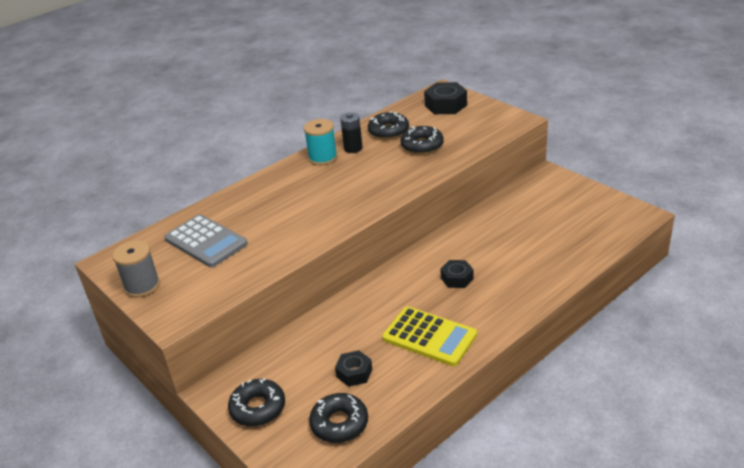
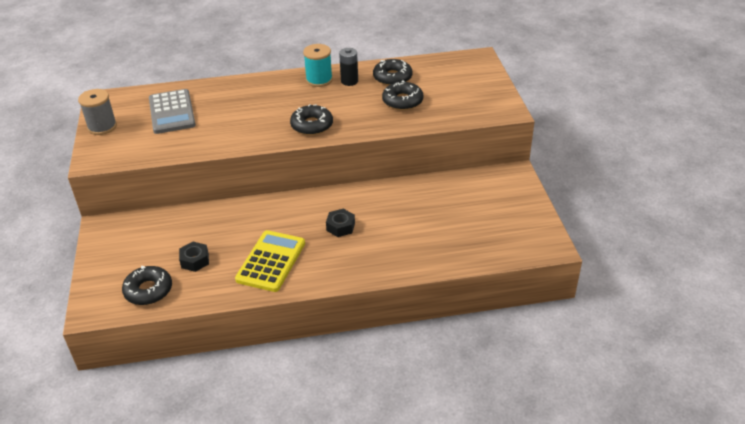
camera: 30 degrees right, 5 degrees up
(258, 408) = (114, 252): black donut -> black donut (312, 125)
(429, 337) = (271, 261): yellow calculator -> yellow calculator turned 135 degrees counterclockwise
(445, 105) = (464, 72): black nut -> none

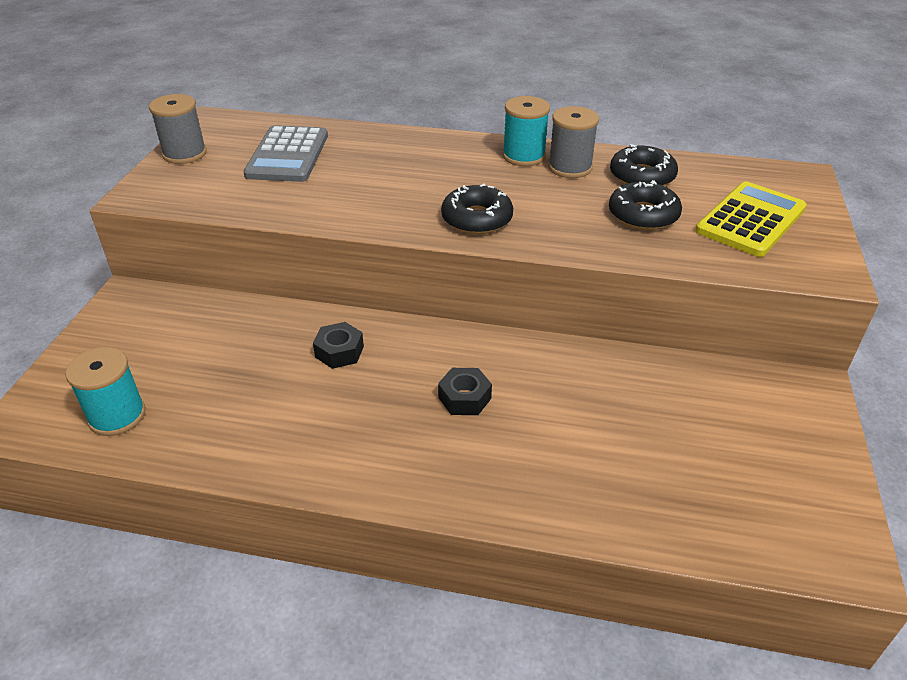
camera: 20 degrees right, 0 degrees up
(148, 290) = (117, 416): black donut -> turquoise spool
(195, 260) = (213, 387): black nut -> black nut (339, 352)
(271, 261) = (323, 425): yellow calculator -> yellow calculator (750, 220)
(349, 81) = (570, 167): black battery -> grey spool

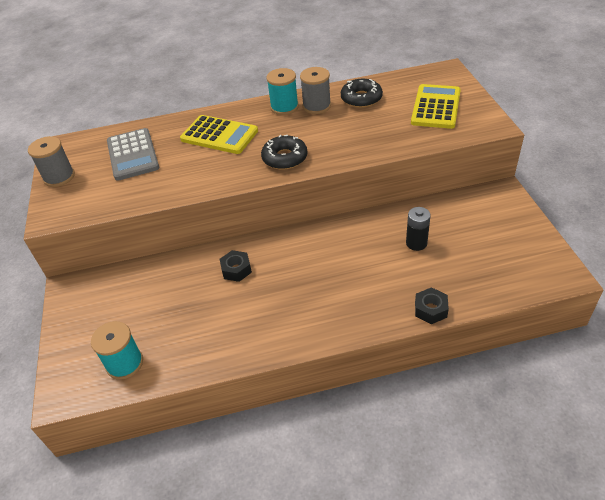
camera: 20 degrees left, 5 degrees up
(411, 165) = (219, 135): none -> yellow calculator
(464, 398) = (328, 268): black nut -> black nut (430, 309)
(620, 412) = (416, 243): none -> black battery
(643, 215) = (377, 123): black donut -> none

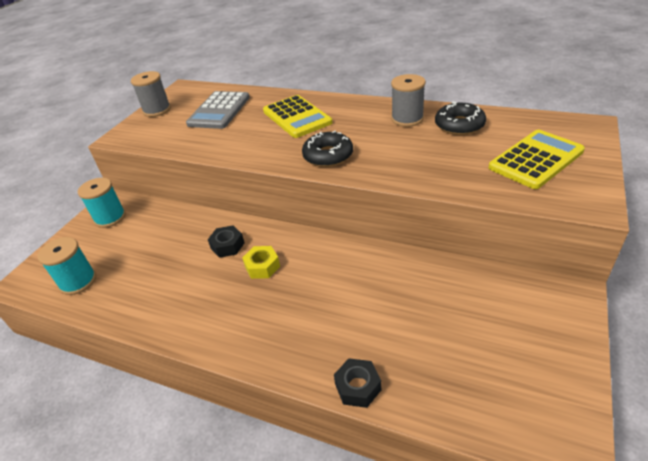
camera: 35 degrees right, 5 degrees down
(284, 107) = (376, 111): turquoise spool -> turquoise spool (110, 217)
(284, 271) = (262, 266): none -> yellow nut
(416, 243) = (411, 304): black battery -> none

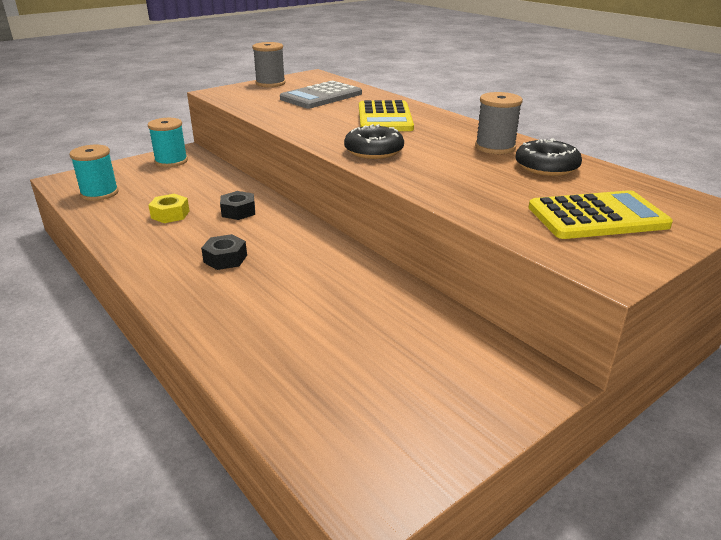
camera: 25 degrees right, 10 degrees down
(262, 266) = (249, 236): yellow nut -> yellow nut (170, 214)
(358, 387) = (222, 353): black nut -> black nut (225, 259)

